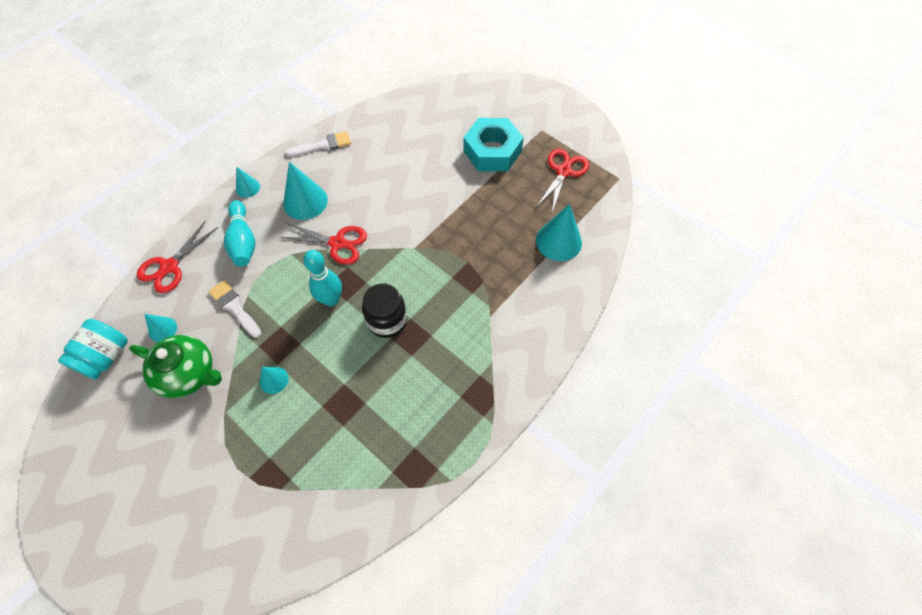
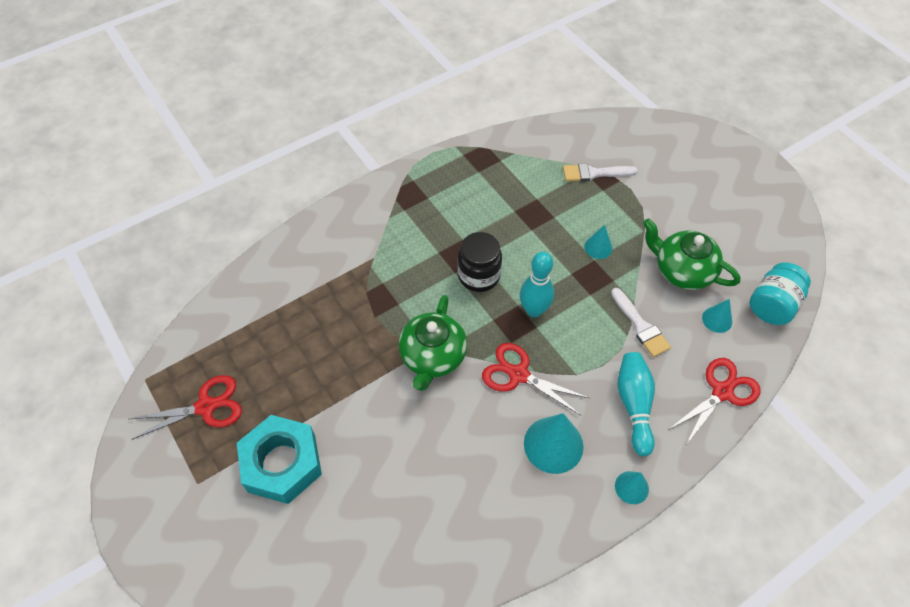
camera: 165 degrees left, 5 degrees down
(323, 145) = (519, 539): white brush -> white brush (594, 173)
(409, 241) = (433, 357): none -> green teapot
(558, 241) = (264, 316): turquoise cone -> none
(563, 171) = (206, 406): red scissors -> red scissors turned 150 degrees counterclockwise

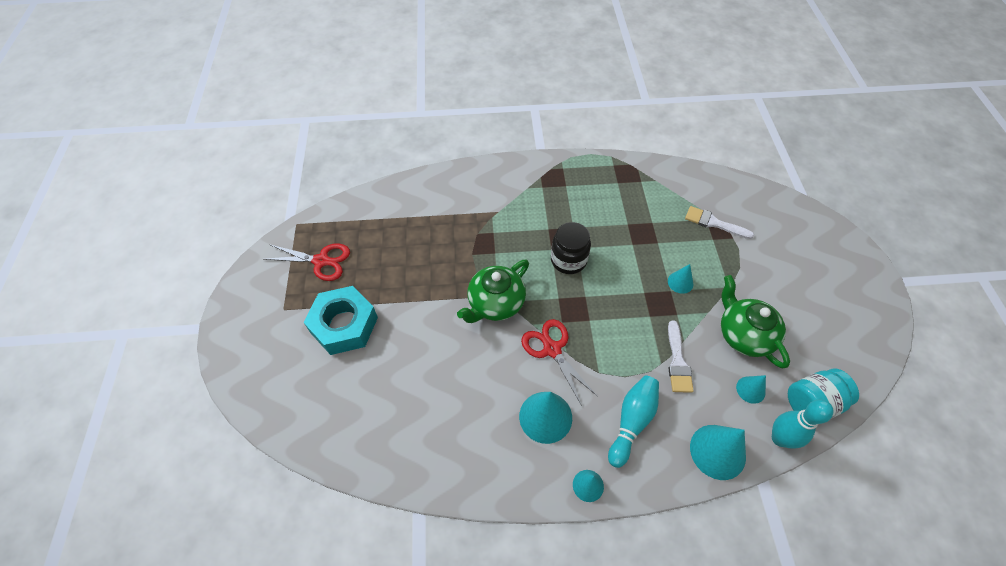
camera: 30 degrees right, 0 degrees up
(534, 310) = (595, 306): turquoise bowling pin -> turquoise bowling pin (779, 438)
(722, 392) = (717, 451): red scissors -> turquoise cone

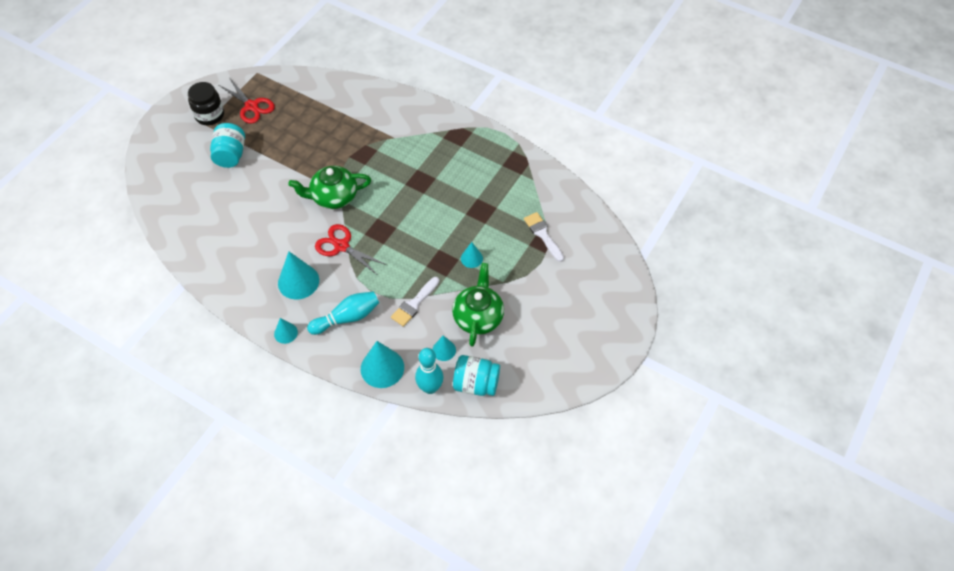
camera: 35 degrees right, 0 degrees up
(344, 325) = (231, 155): turquoise nut -> turquoise jar
(552, 349) = (341, 246): red scissors -> red scissors turned 60 degrees counterclockwise
(568, 260) = (409, 198): black jar -> black jar (210, 115)

